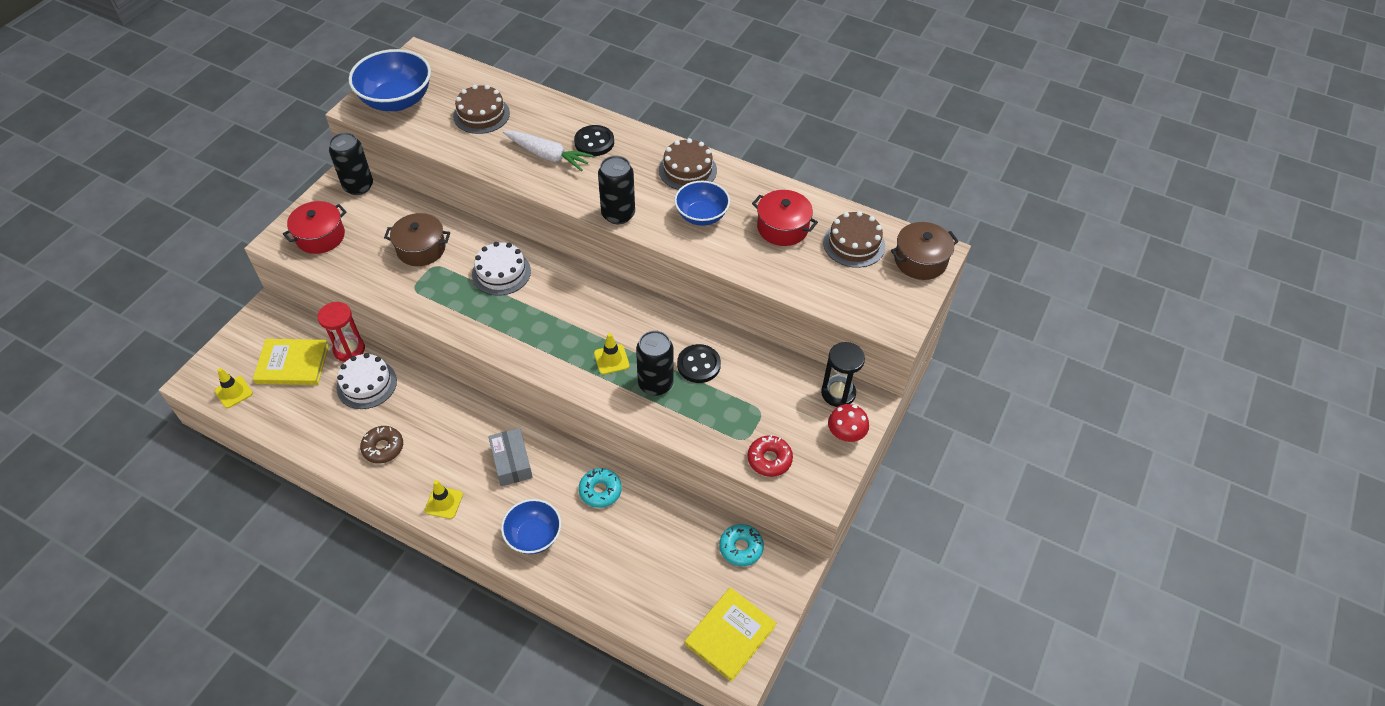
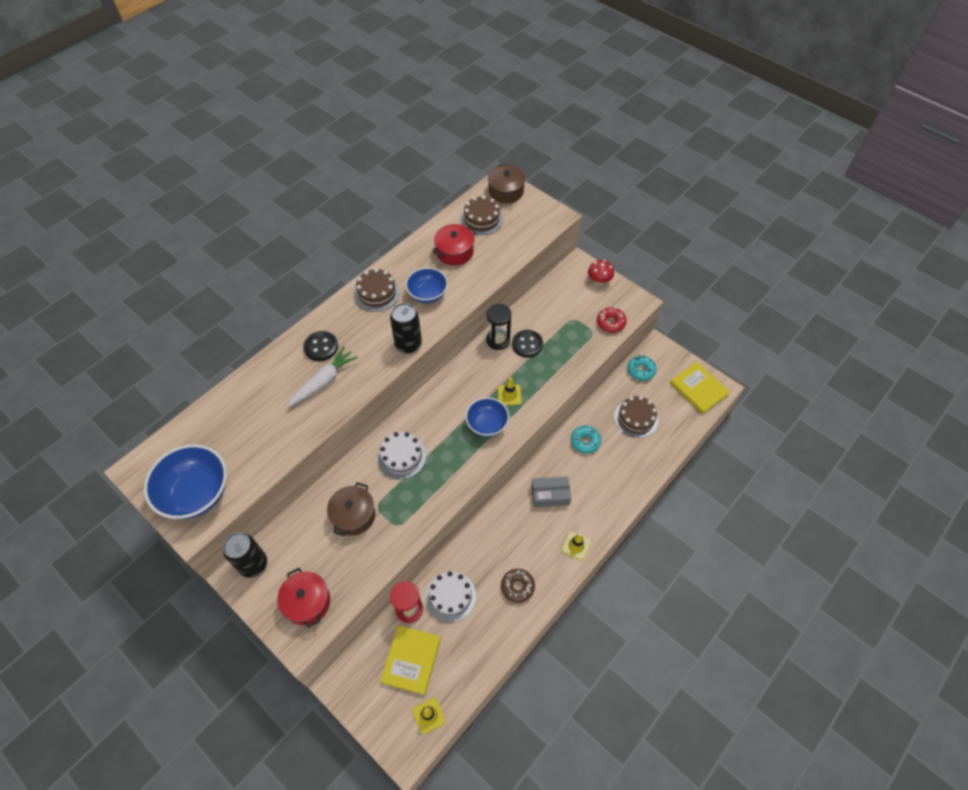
camera: 75 degrees left, 5 degrees up
(481, 114) = (249, 424): brown cake -> brown cake (636, 418)
(534, 536) = (613, 488): blue bowl -> blue bowl (487, 424)
(655, 384) = (537, 372): black can -> none
(838, 393) = (567, 276): black hourglass -> black hourglass (498, 340)

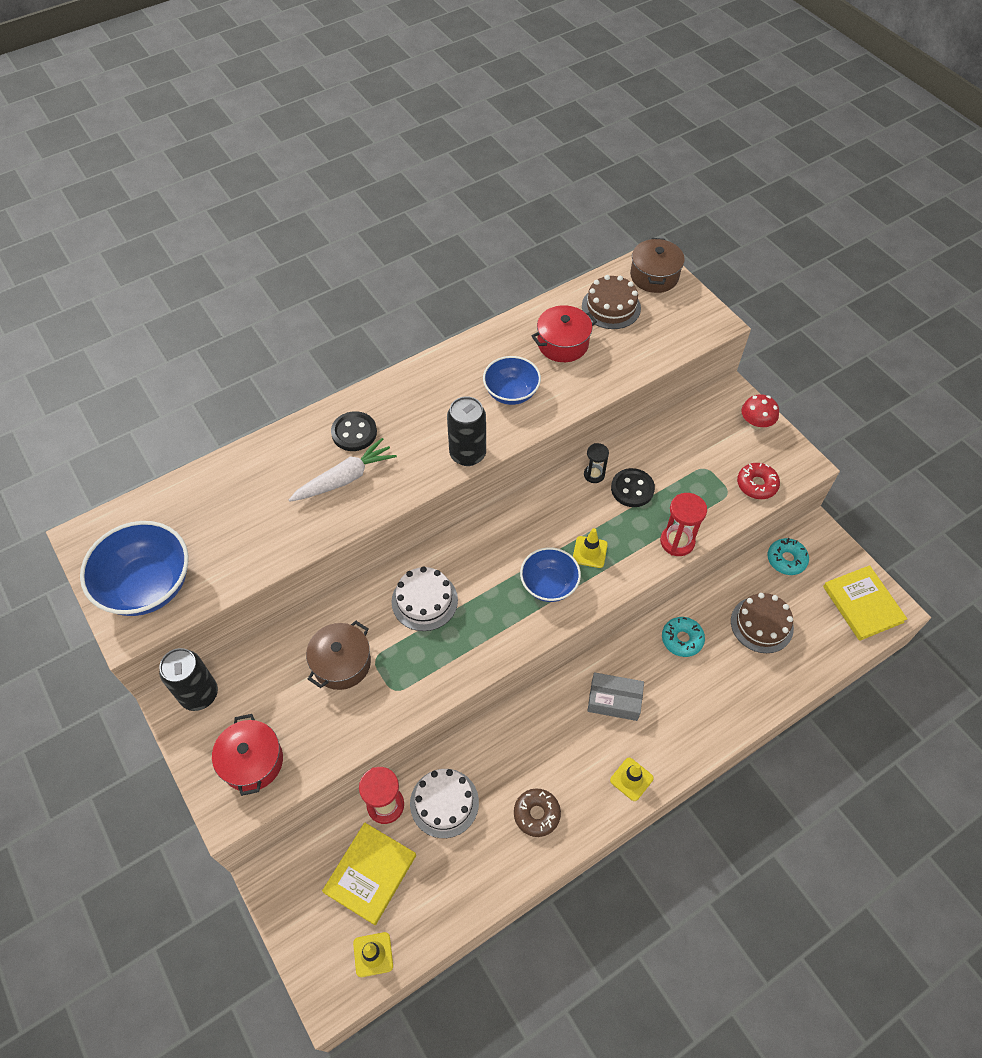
camera: 15 degrees right, 0 degrees up
(377, 293) = (445, 377): brown cake -> none
(498, 340) = (594, 474): black hourglass -> black hourglass, size x0.64
(567, 374) = (677, 541): none -> red hourglass

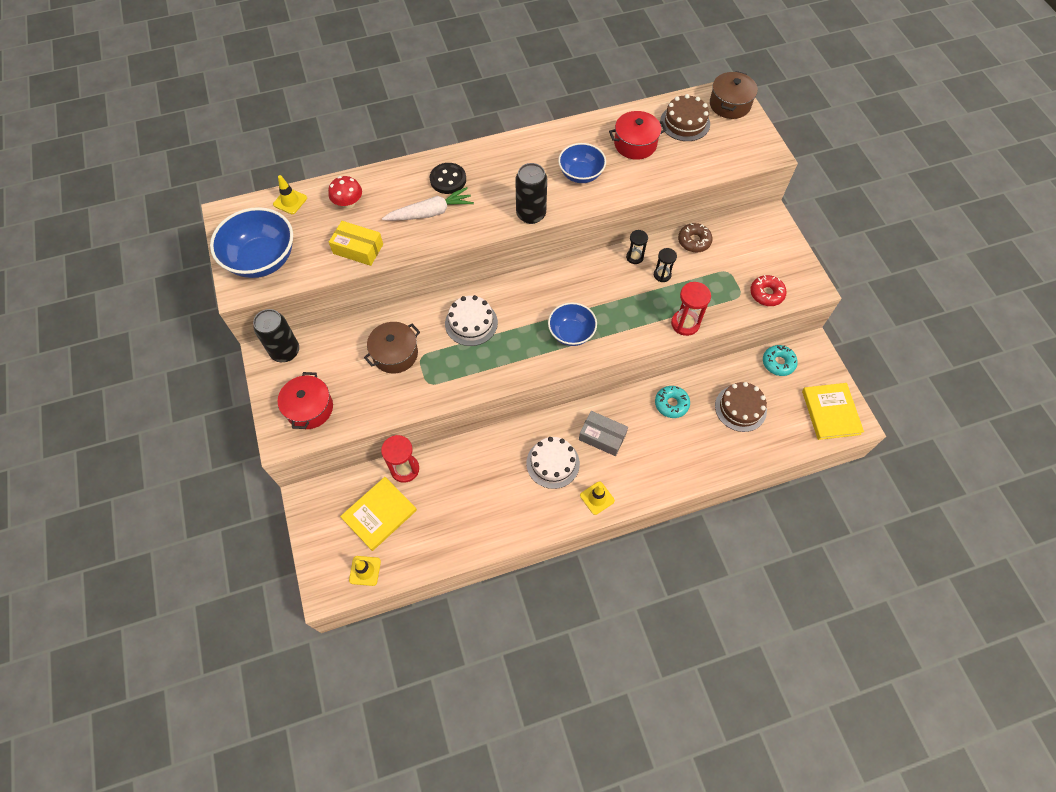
camera: 15 degrees right, 5 degrees up
(268, 544) = (358, 249): none -> yellow box
(444, 803) = (448, 478): white cake -> white cake (553, 463)
(536, 814) = (515, 504): brown donut -> brown donut (694, 241)
(589, 552) = (611, 316): yellow traffic cone -> yellow traffic cone (290, 201)
(632, 489) = (662, 275): black button -> black hourglass
(755, 423) = (782, 245): red mushroom -> red mushroom (348, 203)

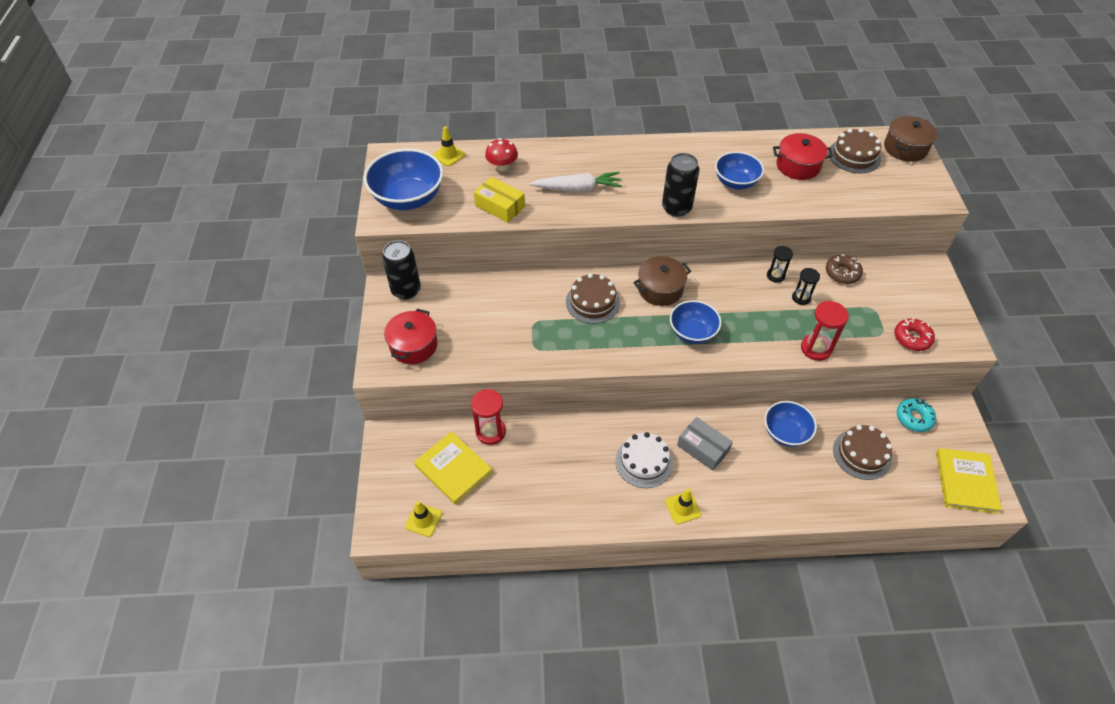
camera: 15 degrees right, 10 degrees down
(379, 514) = (453, 469): yellow book -> yellow book turned 75 degrees clockwise
(395, 354) = (510, 314): brown pot -> brown pot (660, 289)
(448, 179) = (602, 164): black button -> none
(471, 323) = (592, 302): white cake -> brown cake
(671, 404) = (785, 433): turquoise donut -> blue bowl

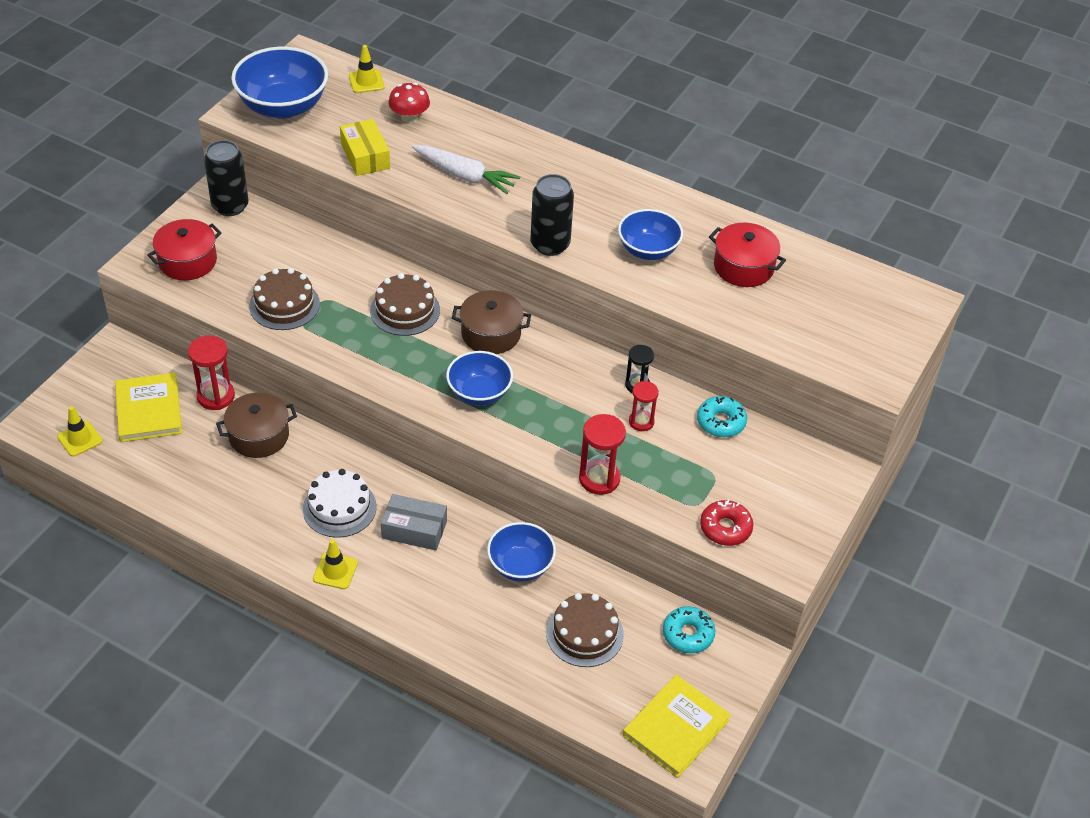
camera: 30 degrees right, 5 degrees down
(703, 448) = (414, 529): grey box -> grey box turned 60 degrees counterclockwise
(801, 298) = (641, 422): black hourglass -> red hourglass
(842, 273) = (721, 422): brown donut -> turquoise donut
(854, 156) = (827, 288): brown cake -> brown cake (284, 305)
(905, 148) = (905, 309): brown pot -> brown pot (259, 436)

